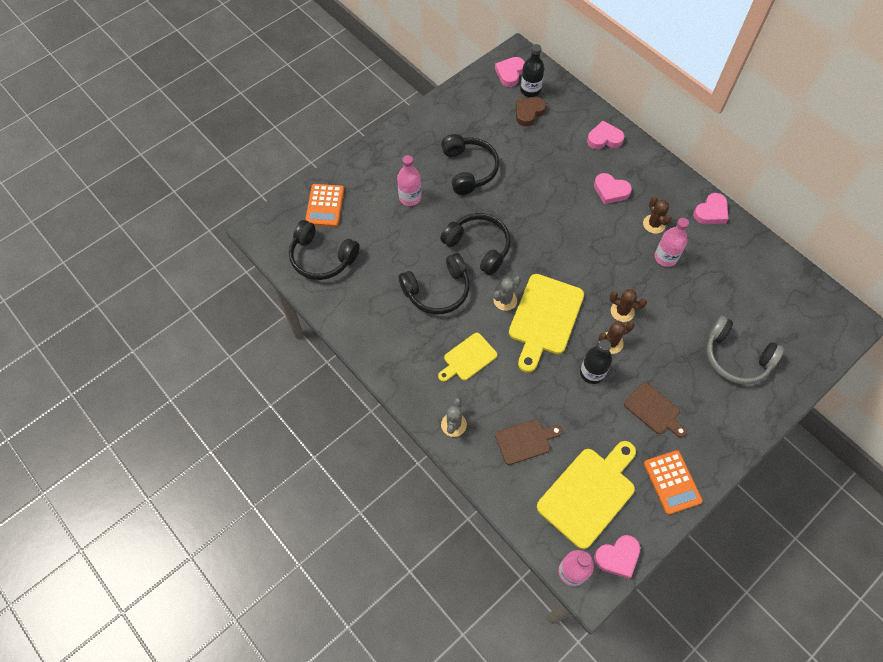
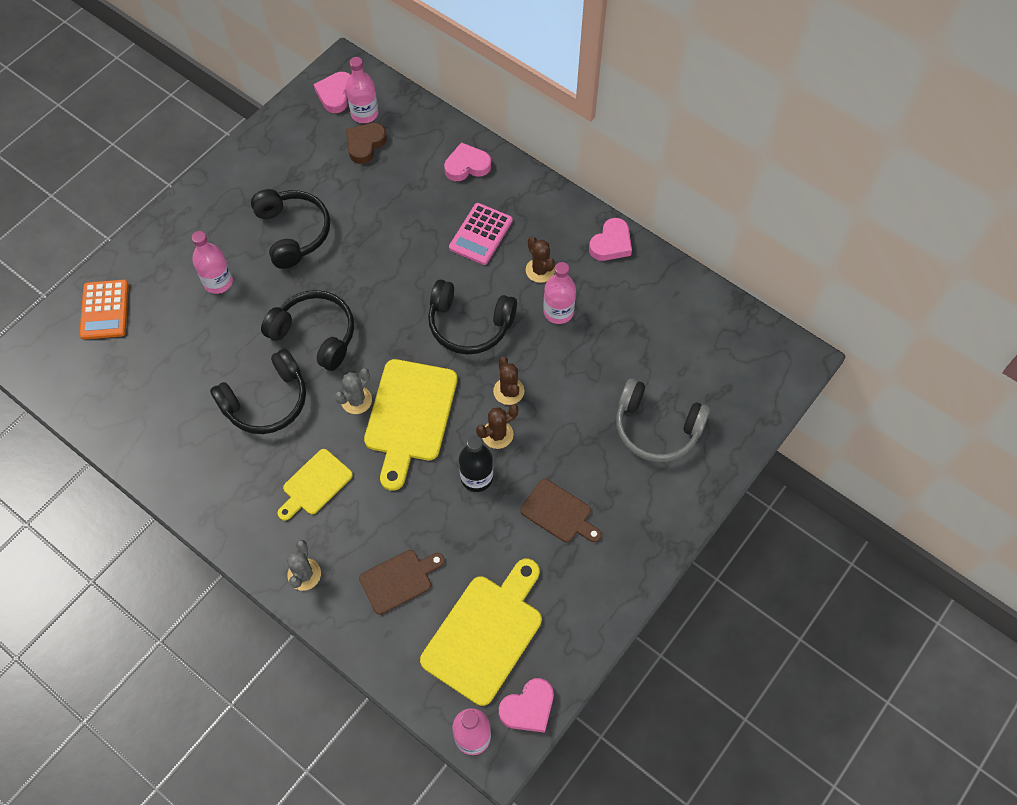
camera: 10 degrees left, 0 degrees up
(322, 257) = (108, 381): black headphones -> black headphones (469, 324)
(530, 90) = (364, 114): black bottle -> pink bottle
(610, 191) = (481, 234): pink heart -> pink calculator
(622, 311) = (508, 391): brown cactus -> brown cactus turned 60 degrees clockwise
(672, 482) = (589, 601): orange calculator -> none

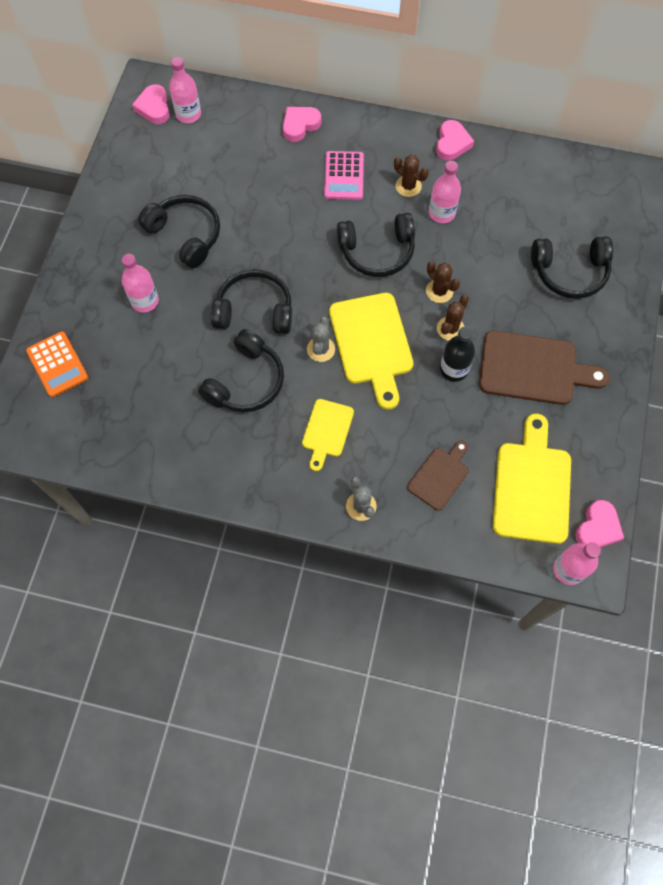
camera: 25 degrees left, 5 degrees up
(365, 144) = (204, 139): brown heart -> none
(559, 512) = (533, 369): brown cutting board -> brown cutting board, size x1.74
(656, 428) = (569, 272): grey headphones -> black headphones

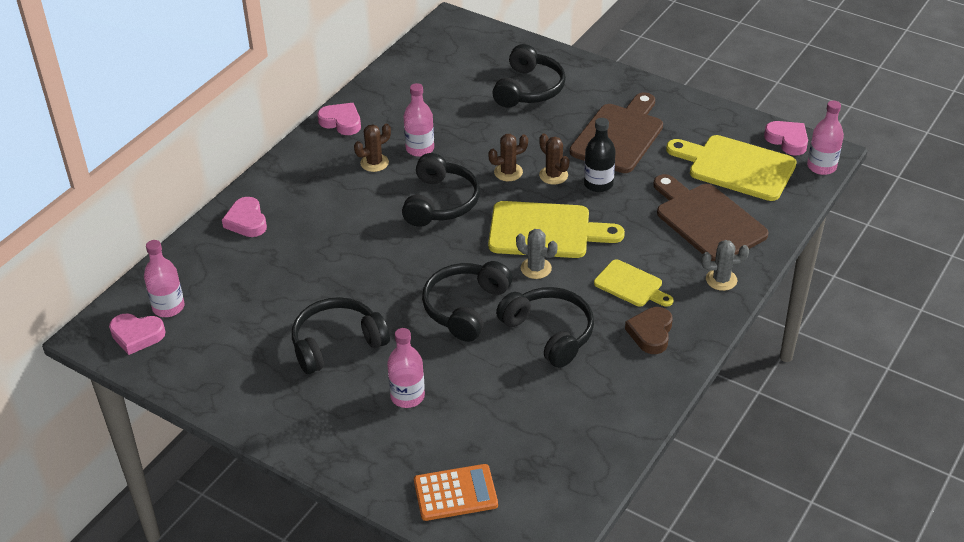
camera: 70 degrees left, 25 degrees down
(271, 462) = (651, 333): none -> brown heart
(344, 176) = (334, 204): pink calculator -> none
(440, 476) = (707, 220): brown cutting board -> brown cutting board, size x1.74

